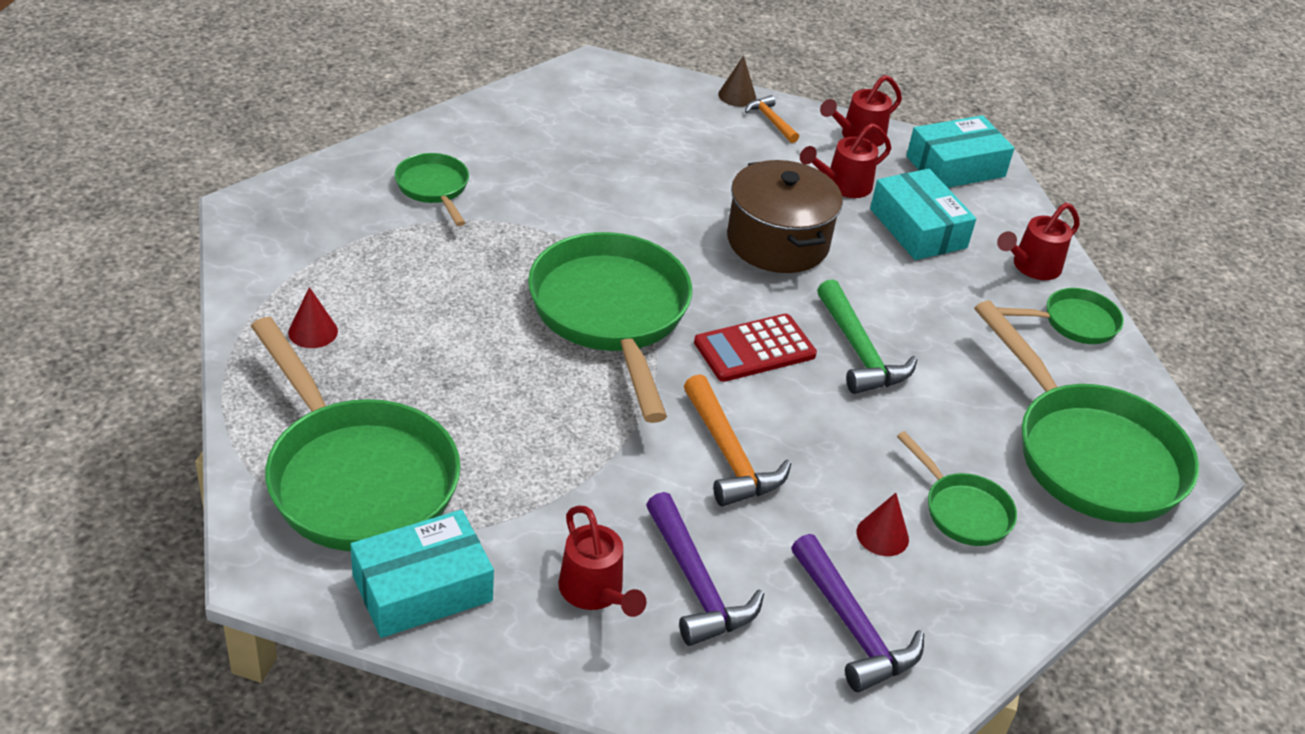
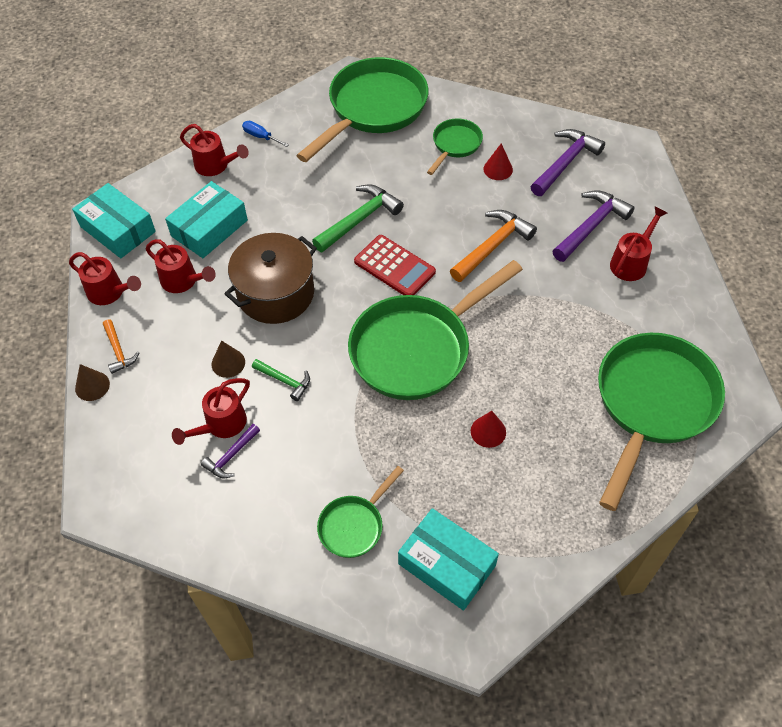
camera: 110 degrees left, 15 degrees up
(313, 331) = (561, 504): red cone -> red cone (488, 431)
(422, 588) = (692, 332): turquoise box -> turquoise box (447, 564)
(582, 146) = (231, 456): none -> purple hammer
(624, 151) = (221, 425): none -> red watering can
(646, 206) = (284, 381): none -> green hammer
(701, 179) = (228, 363): none -> brown cone
(771, 121) = (118, 351): orange hammer -> orange hammer turned 60 degrees counterclockwise
(1074, 322) = (260, 136): green pan -> blue screwdriver

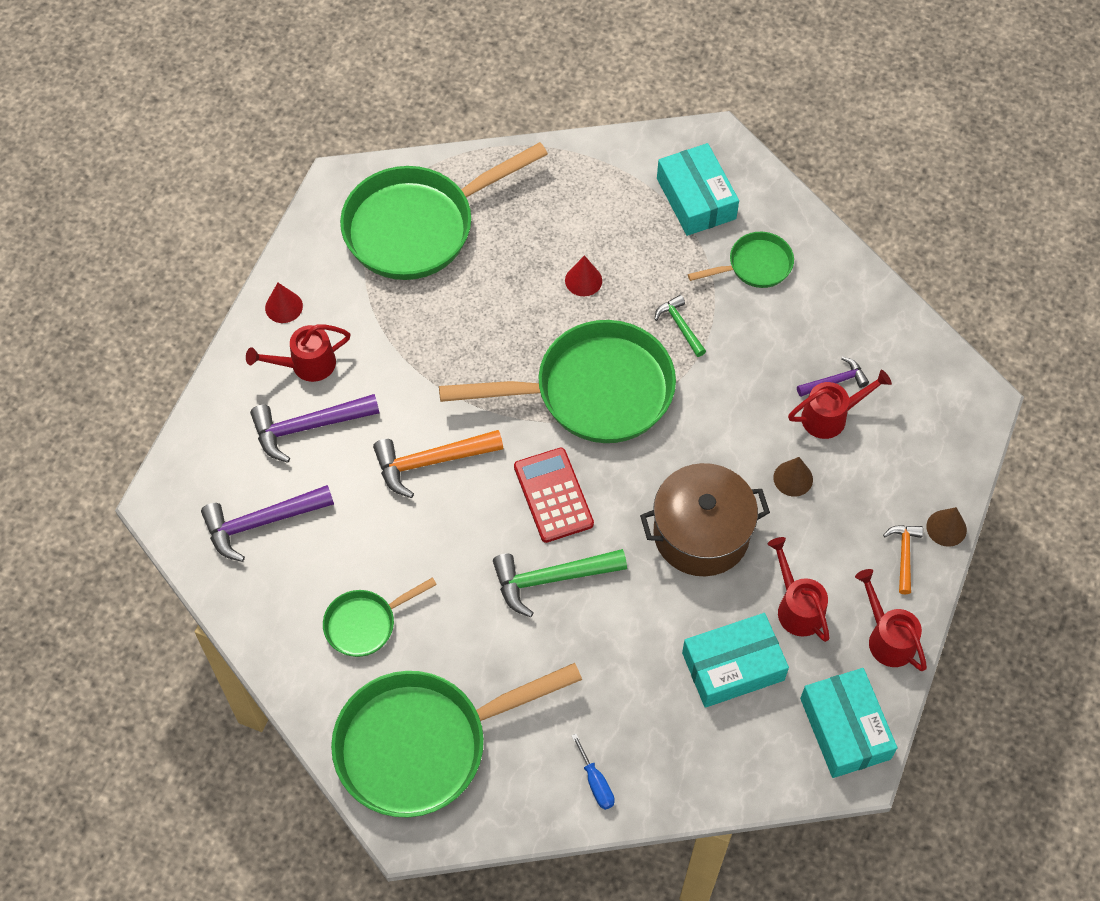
camera: 150 degrees left, 5 degrees up
(216, 166) = (679, 764): red watering can -> none
(284, 381) = (745, 428): green hammer -> green hammer (680, 326)
(498, 169) = (344, 559): red cone -> red cone (284, 307)

